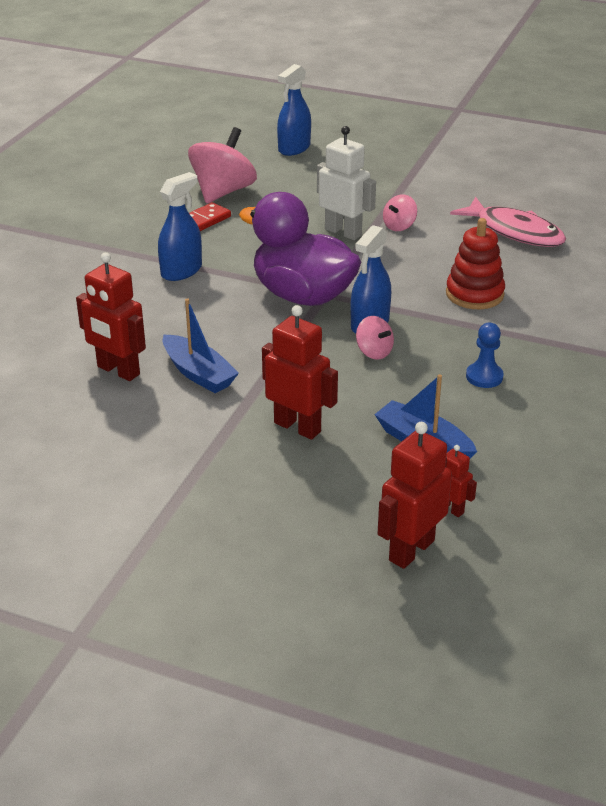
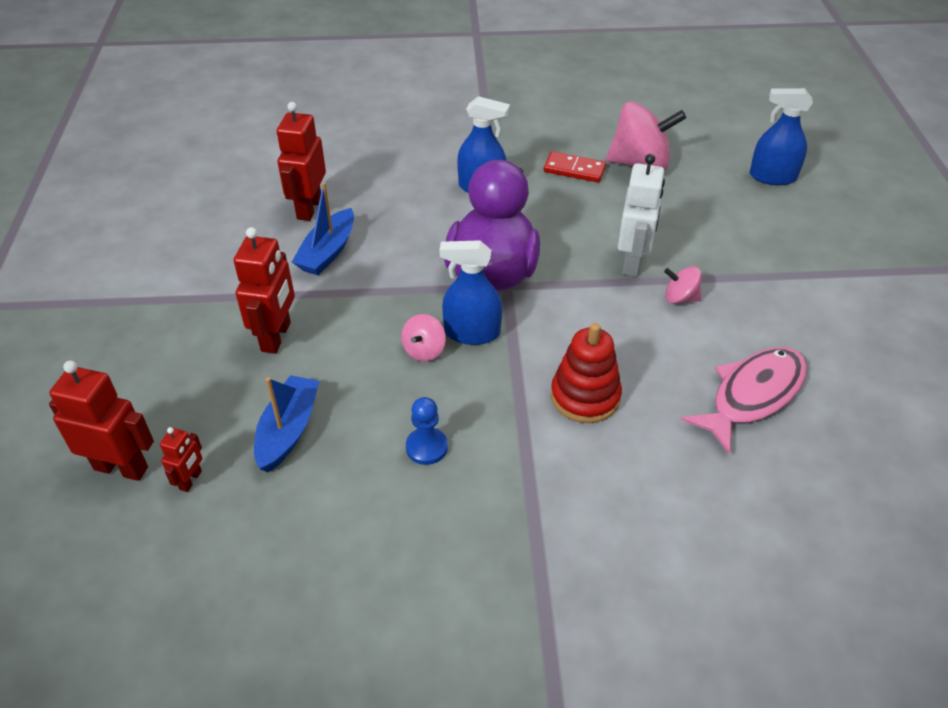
camera: 65 degrees right, 10 degrees up
(514, 231) = (752, 395): pink fish -> pink fish turned 150 degrees counterclockwise

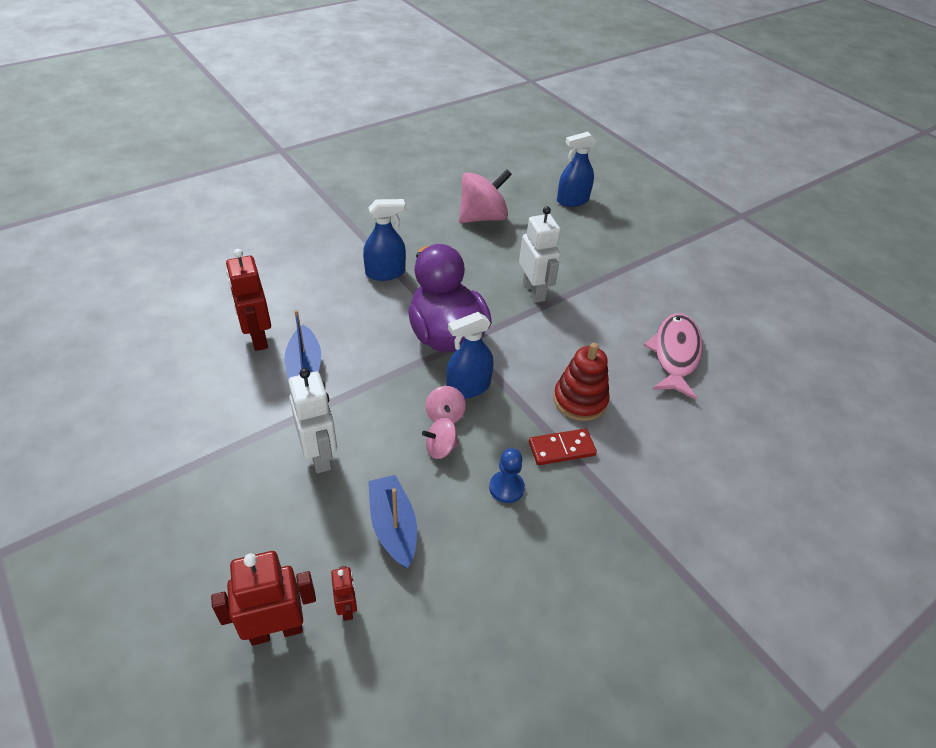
camera: 35 degrees left, 0 degrees up
(276, 337) = (320, 455): red robot -> white robot
(574, 169) = (441, 236): red domino -> red domino (561, 448)
(680, 298) = (583, 305): pink spinning top -> pink spinning top (441, 448)

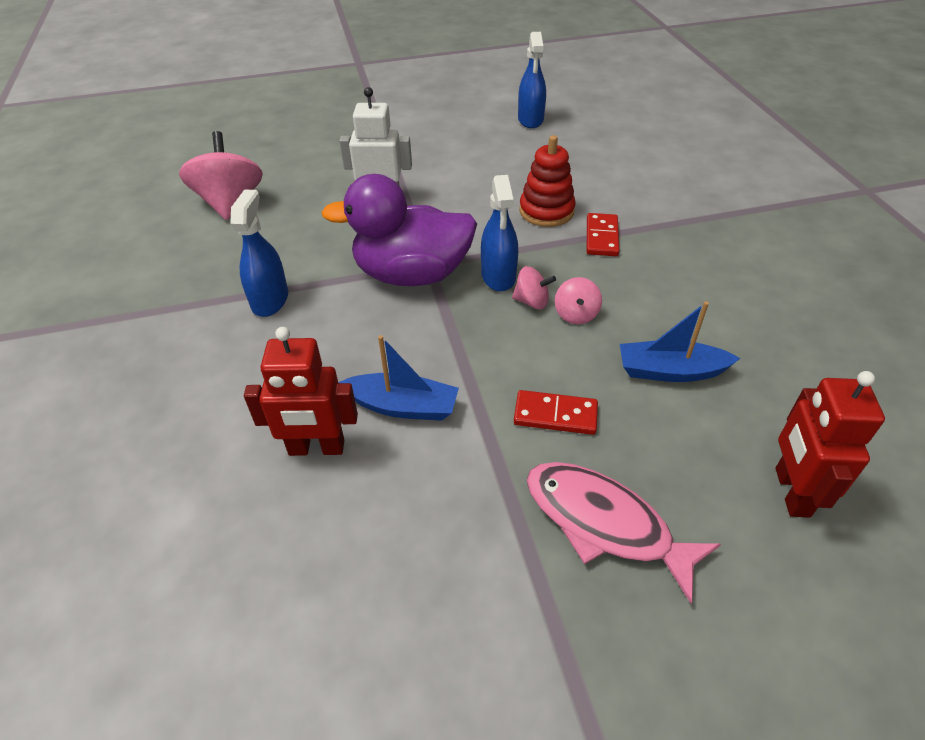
camera: 65 degrees left, 0 degrees up
(320, 455) = (555, 415): white robot -> red domino
(347, 608) = (766, 426): red robot -> none
(506, 488) = (639, 282): blue pawn -> none
(572, 200) = (255, 139): blue spray bottle -> blue spray bottle (530, 119)
(675, 354) = (513, 146): pink fish -> pink fish (604, 523)

